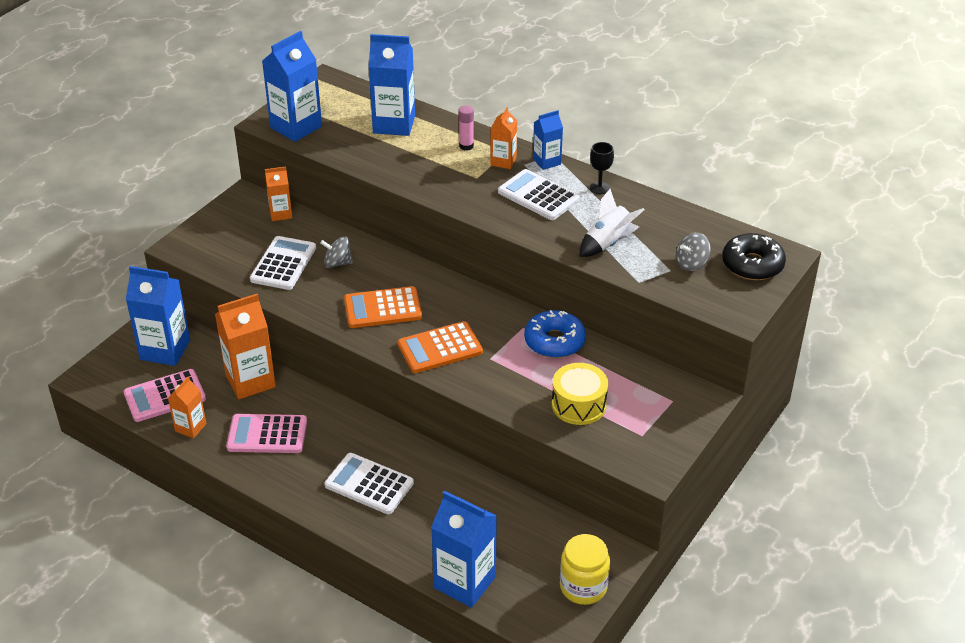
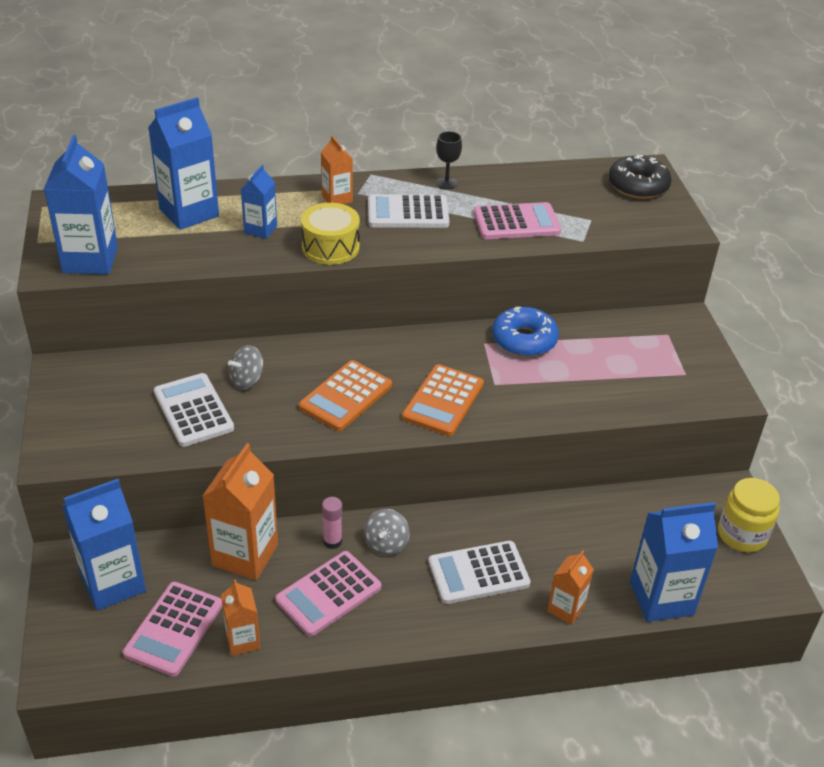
camera: 45 degrees left, 0 degrees up
(280, 213) = (125, 365): orange carton -> orange carton (566, 609)
(466, 146) = (285, 201): pink glue stick -> pink glue stick (332, 541)
(547, 161) = (373, 182): blue carton -> blue carton (260, 229)
(578, 405) = (611, 379): yellow drum -> yellow drum (330, 247)
(608, 243) = (516, 222): white rocket -> pink calculator
(691, 264) = (598, 207): grey spinning top -> grey spinning top (386, 544)

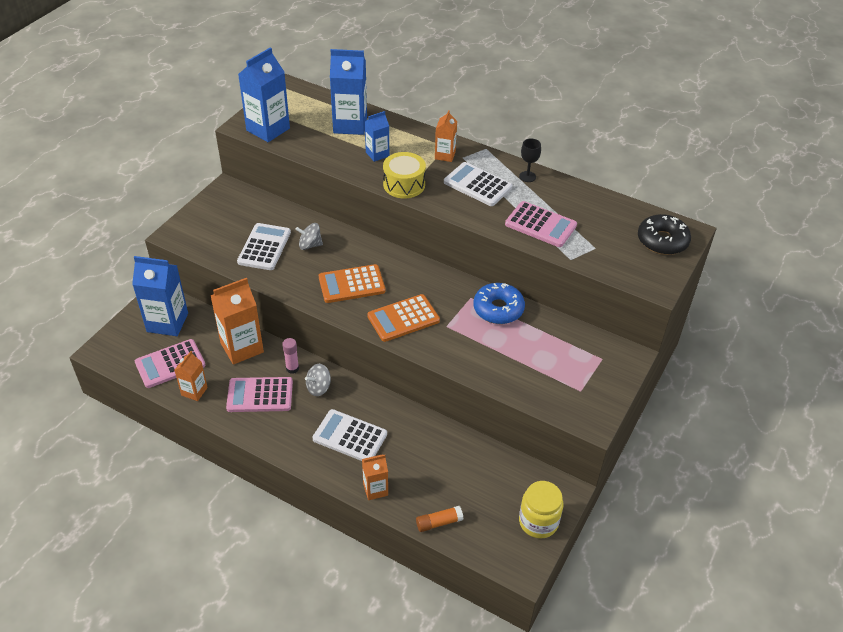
camera: 40 degrees right, 5 degrees up
(661, 598) = (439, 522): blue carton -> orange glue stick

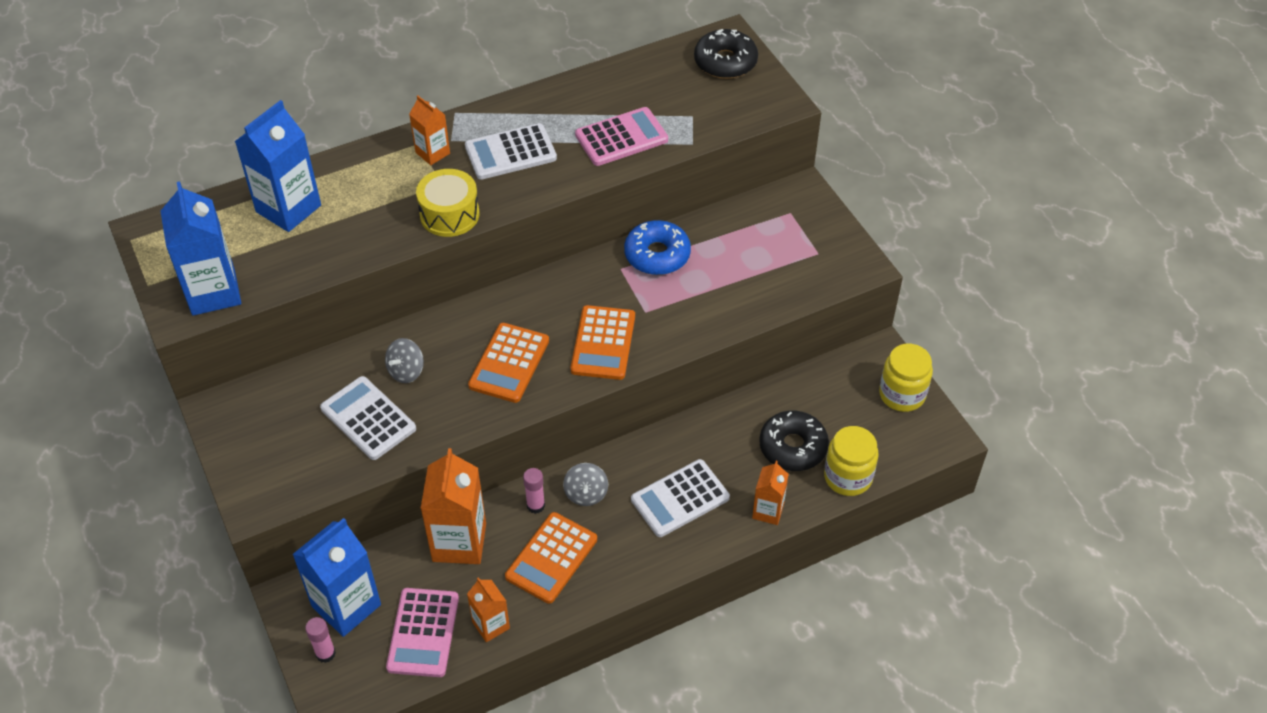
camera: 55 degrees left, 5 degrees up
(131, 330) = (325, 653): none -> pink glue stick
(260, 395) = (551, 558): pink calculator -> orange calculator
(377, 154) = (371, 211): blue carton -> none
(439, 478) = (793, 447): none -> black donut
(439, 522) = (848, 477): orange glue stick -> yellow jar
(527, 176) = (536, 105): black goblet -> none

